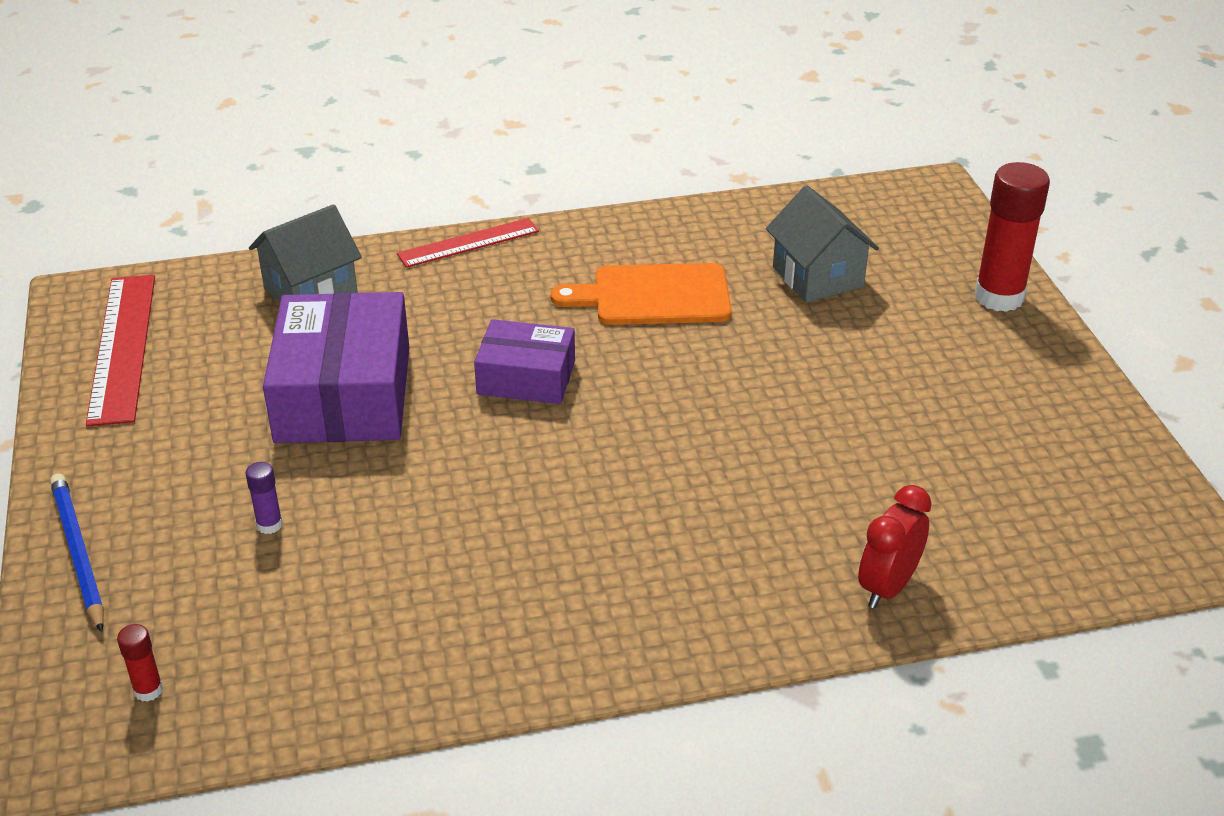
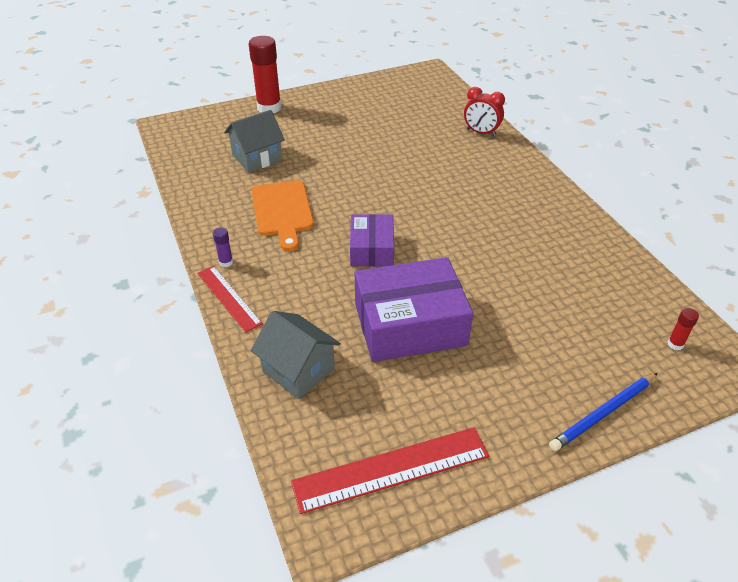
camera: 100 degrees left, 5 degrees up
(269, 525) = (536, 328): purple glue stick -> purple glue stick (226, 262)

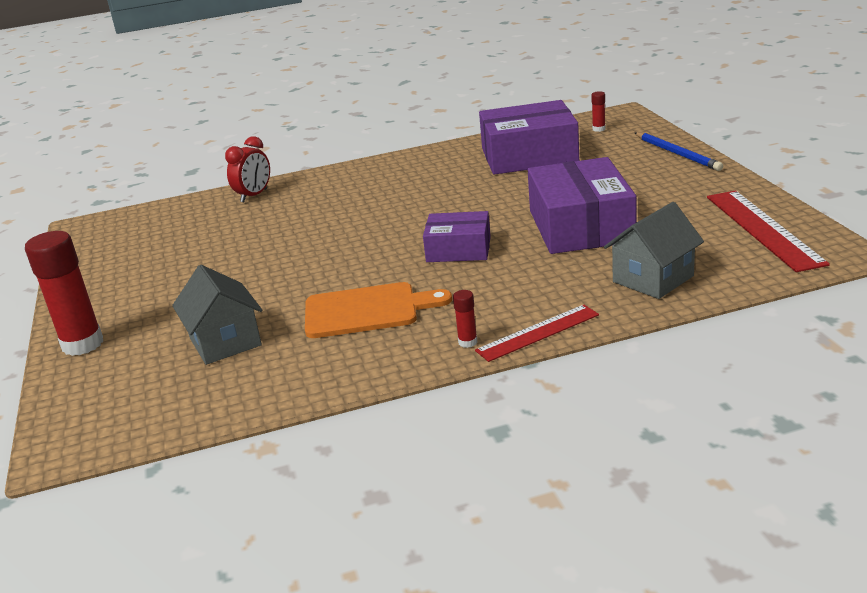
camera: 80 degrees left, 15 degrees down
(226, 262) = (467, 342): purple glue stick -> red glue stick
(583, 287) = (529, 156): none -> purple box

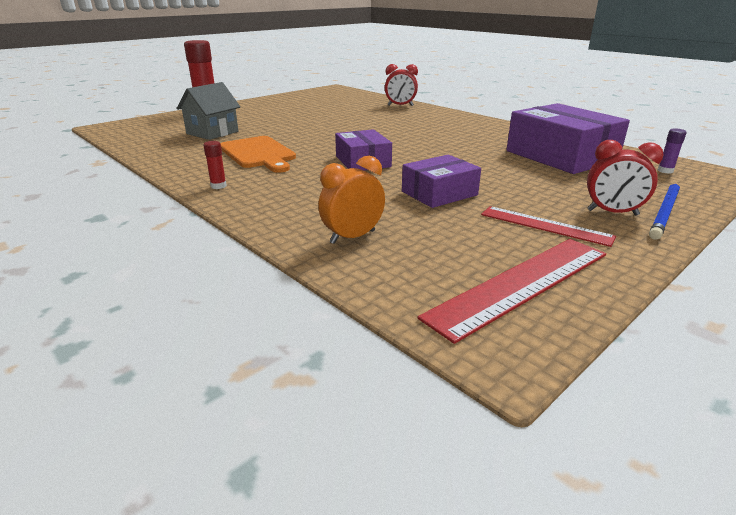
camera: 60 degrees right, 0 degrees up
(538, 332) = (236, 205): red ruler -> red ruler (545, 225)
(580, 226) = (439, 193): purple box -> purple box, size x0.59
(598, 129) = (665, 171): red glue stick -> purple glue stick
(653, 279) = (352, 237): grey house -> orange clock
(667, 170) = (612, 213): none -> red clock

